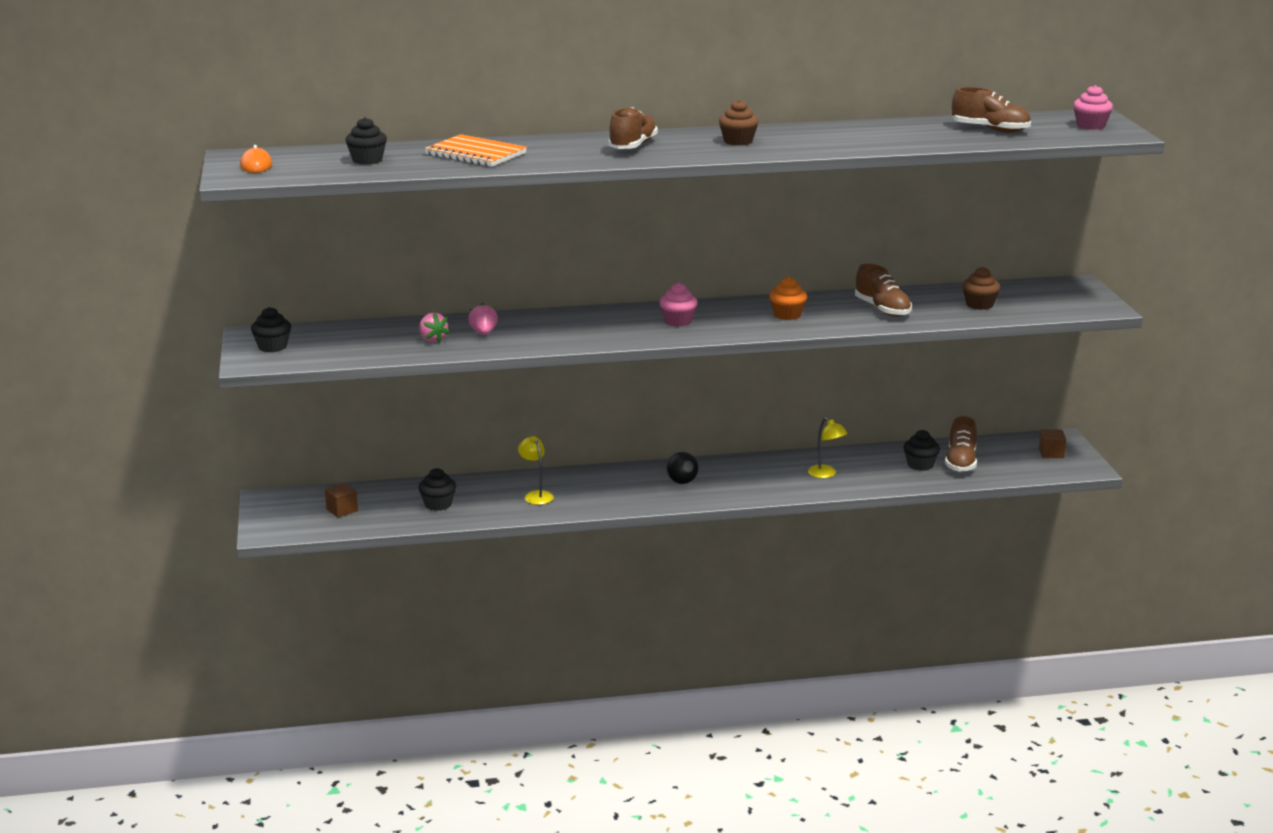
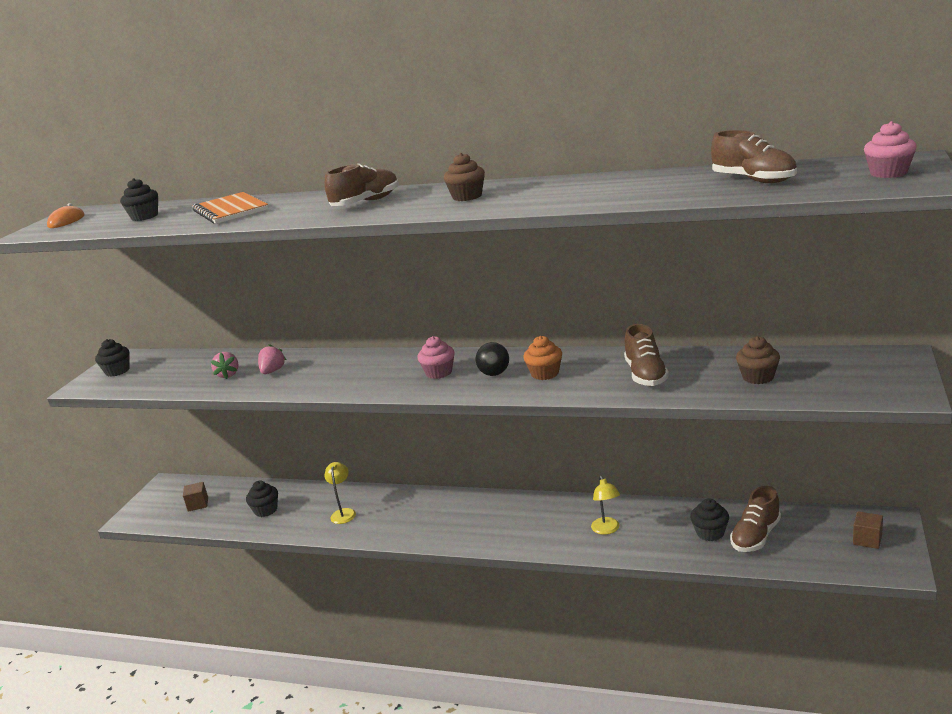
camera: 30 degrees right, 0 degrees up
(682, 482) = (470, 518): black ball -> black ball (494, 374)

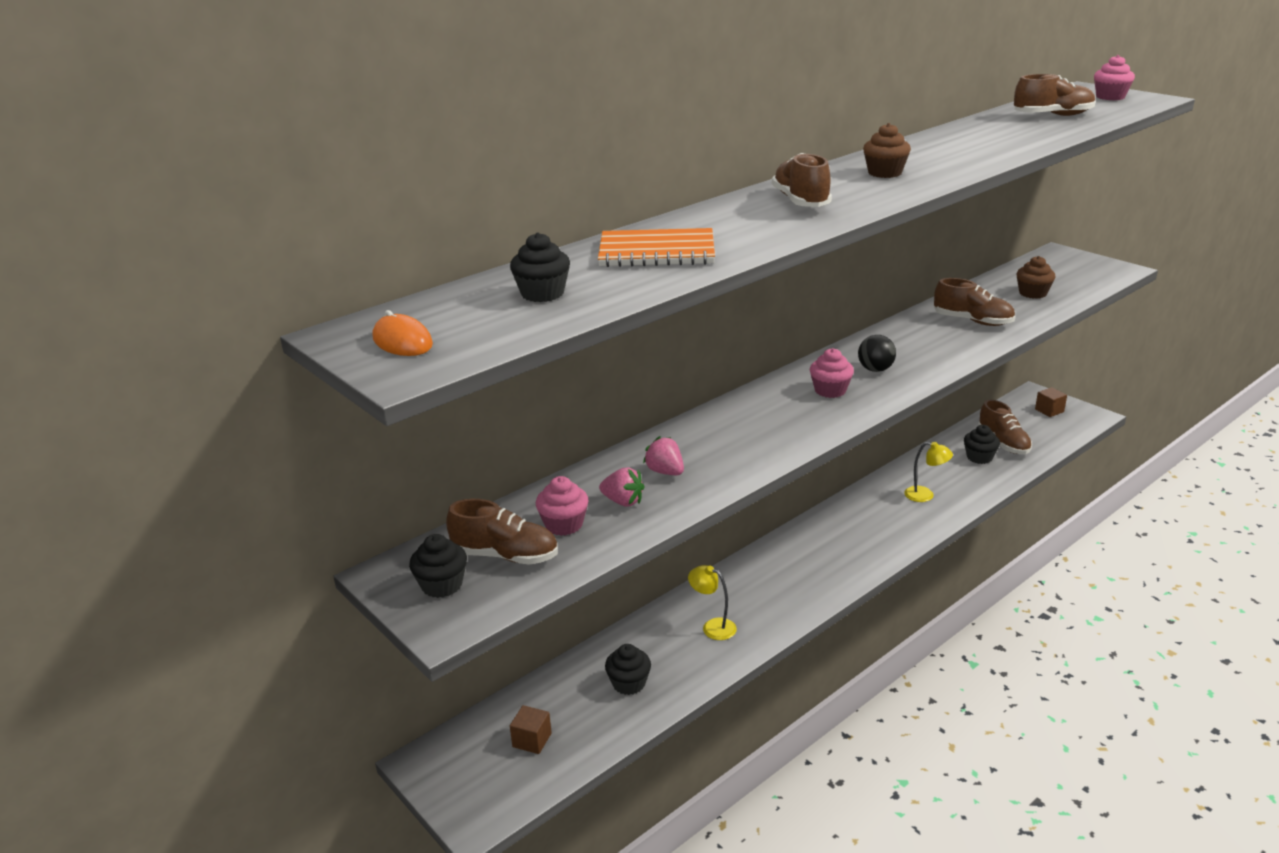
camera: 60 degrees left, 5 degrees up
(152, 372) = (505, 556): none -> brown shoe
(192, 371) = (564, 524): none -> pink cupcake
(545, 373) = (909, 351): orange cupcake -> none

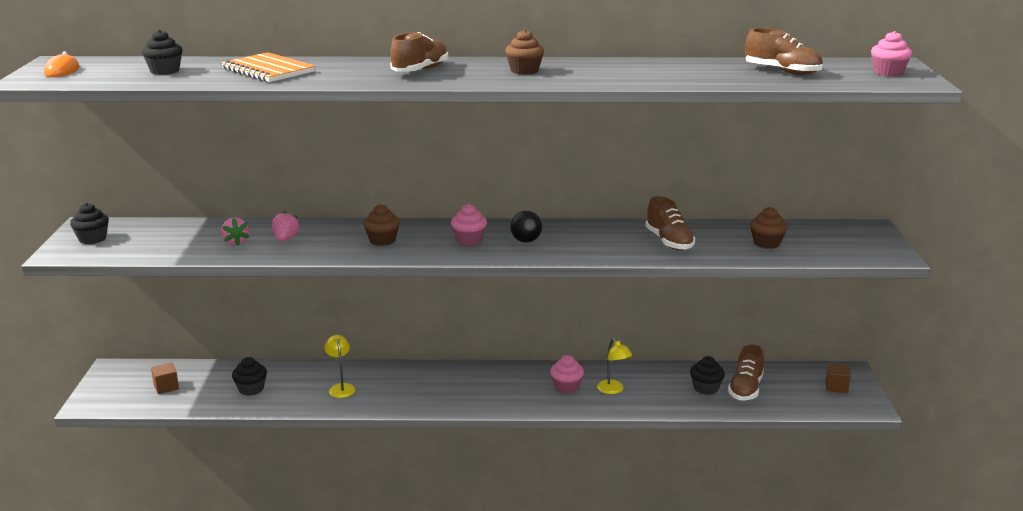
camera: 40 degrees right, 5 degrees down
(505, 556) = (139, 240): brown shoe -> none
(564, 524) = (189, 239): pink cupcake -> pink cupcake (566, 387)
(759, 427) = (382, 240): none -> brown cupcake

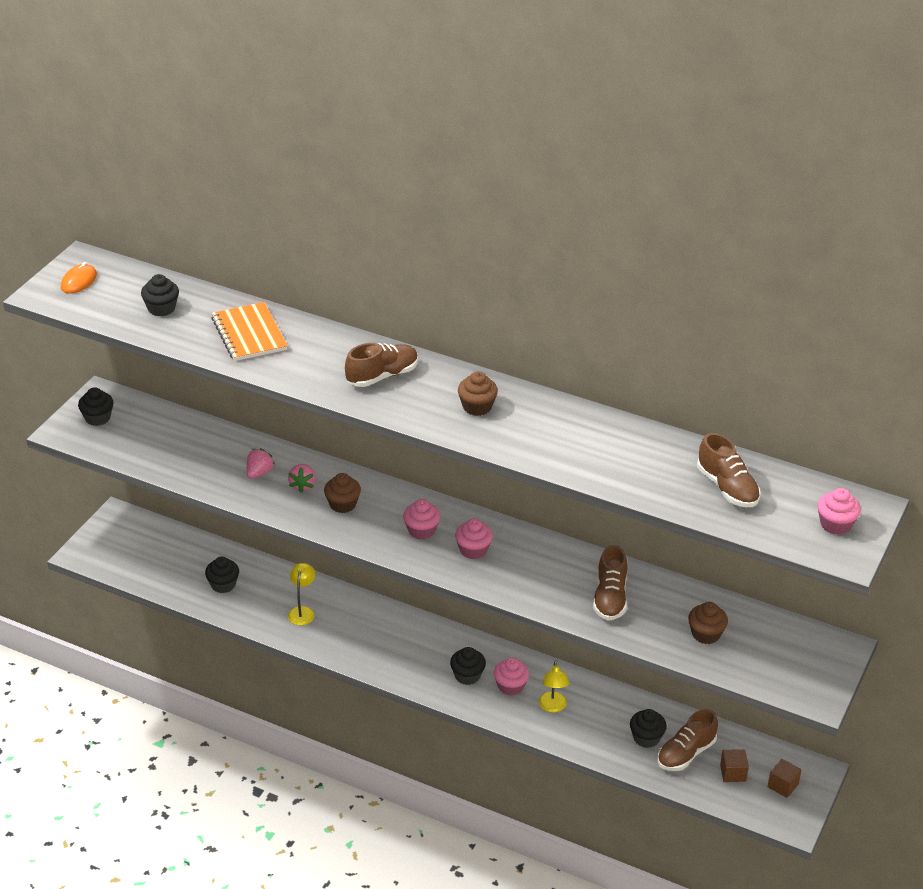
camera: 25 degrees right, 15 degrees up
(166, 387) = (153, 556): brown cube -> brown cube (733, 773)
(235, 242) = (213, 463): pink strawberry -> pink strawberry (302, 485)
(524, 390) = (467, 675): none -> black cupcake
(526, 241) = (473, 550): black ball -> pink cupcake

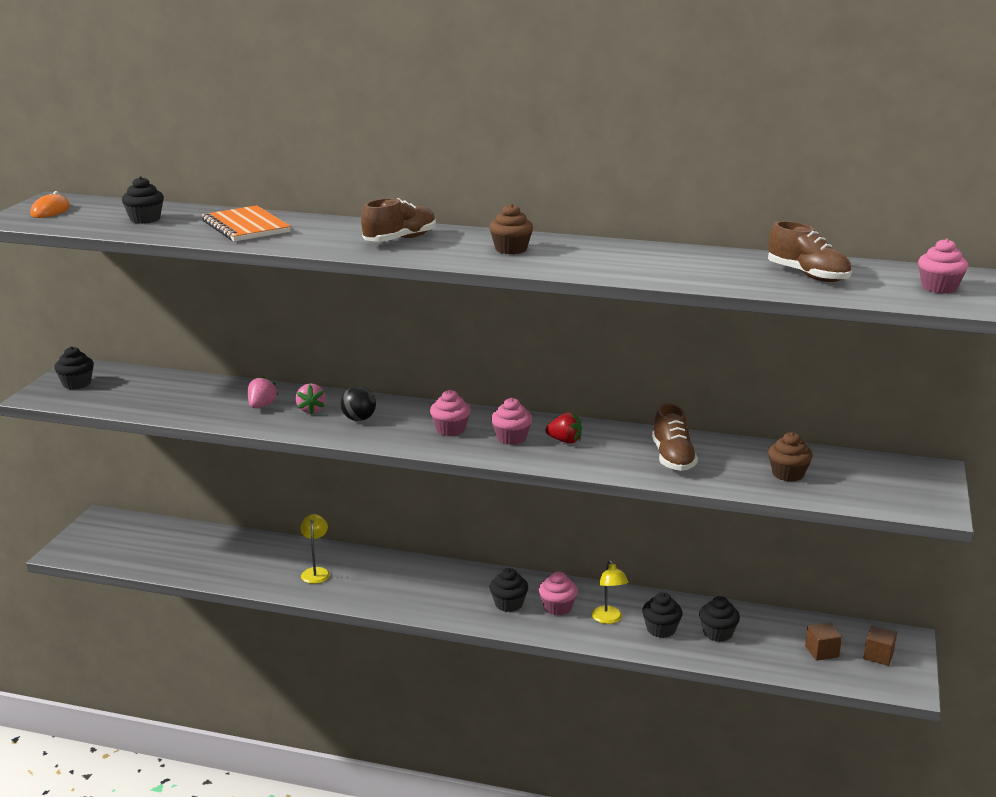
camera: 10 degrees left, 15 degrees down
(223, 584) = (225, 560): black cupcake -> black cupcake (661, 629)
(342, 504) = (359, 419): brown cupcake -> black ball
(520, 561) = (565, 441): none -> red strawberry
(686, 753) = (765, 641): brown shoe -> none

